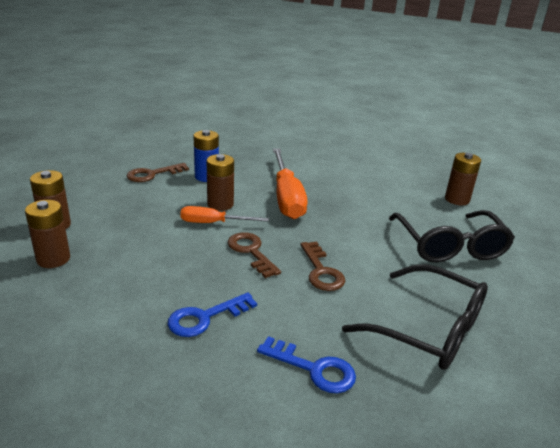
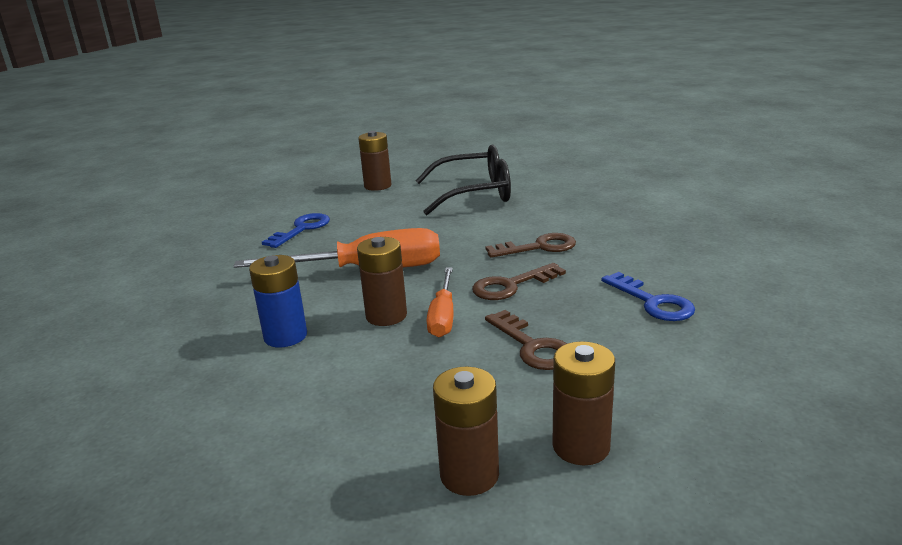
camera: 85 degrees left, 5 degrees down
(152, 174) = (261, 394): brown key -> brown key (532, 346)
(314, 369) = (691, 248): blue key -> blue key (302, 229)
(429, 329) = (610, 207): black glasses -> none

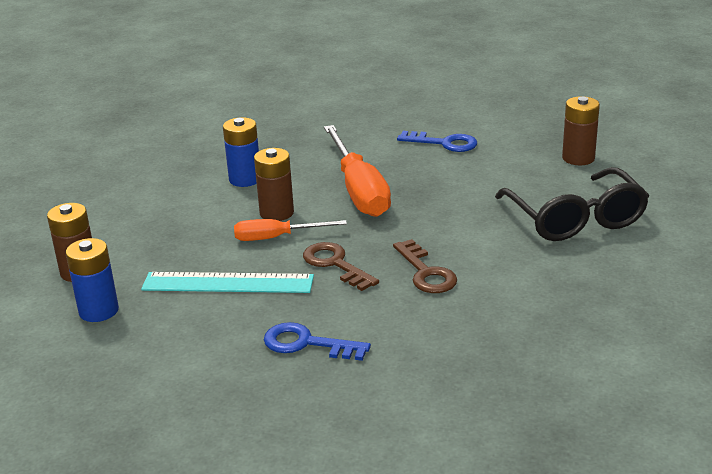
camera: 80 degrees right, 5 degrees up
(532, 346) = (228, 283): brown key -> turquoise ruler
(581, 446) = (99, 311): brown battery -> blue battery
(653, 302) = (307, 344): blue key -> blue key turned 60 degrees clockwise

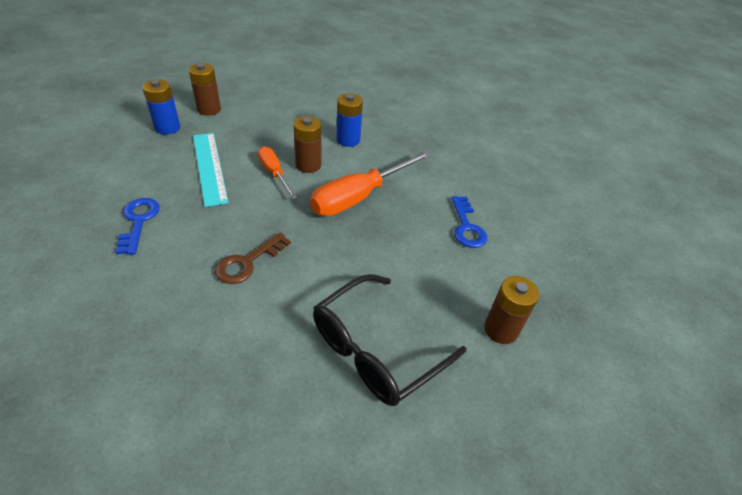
camera: 60 degrees right, 15 degrees up
(335, 264) = (246, 210): brown key -> none

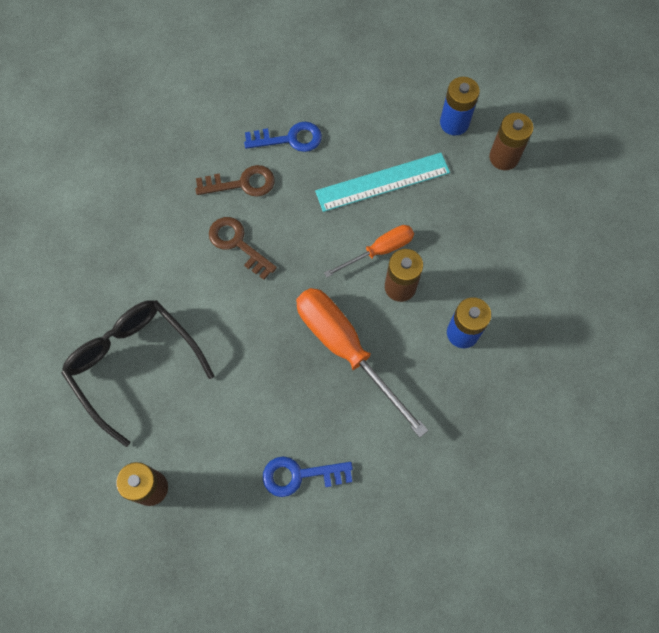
camera: 95 degrees right, 25 degrees up
(177, 258) = (242, 183): none -> brown key

